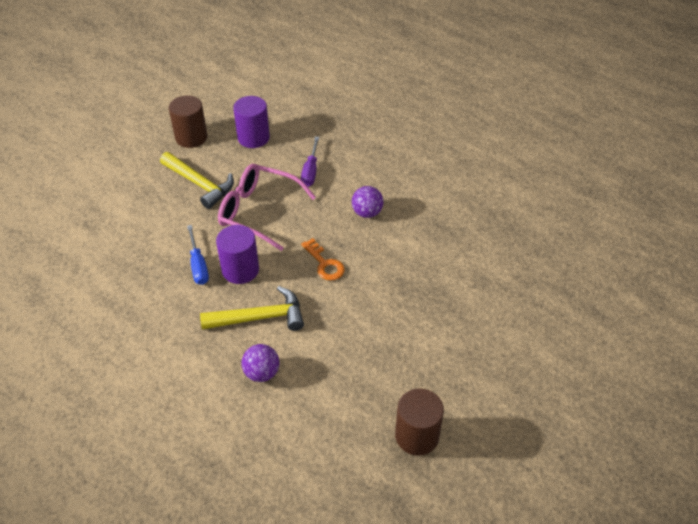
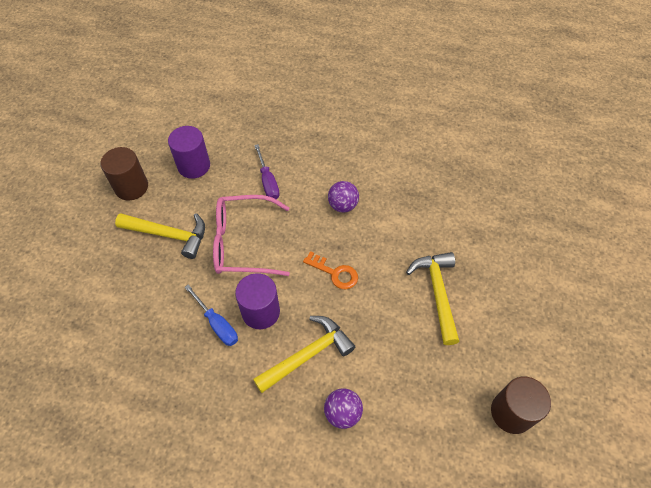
camera: 25 degrees left, 10 degrees up
(410, 314) = (437, 293): none -> yellow hammer

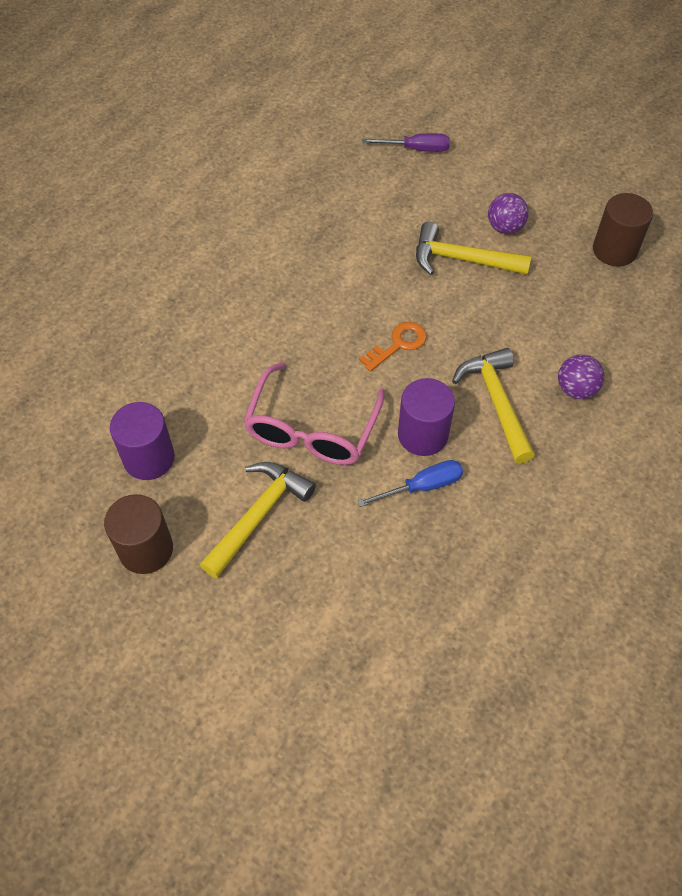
camera: 70 degrees left, 0 degrees up
(268, 181) = (225, 376): purple screwdriver -> purple screwdriver (416, 149)
(343, 205) = (303, 307): purple ball -> purple ball (505, 227)

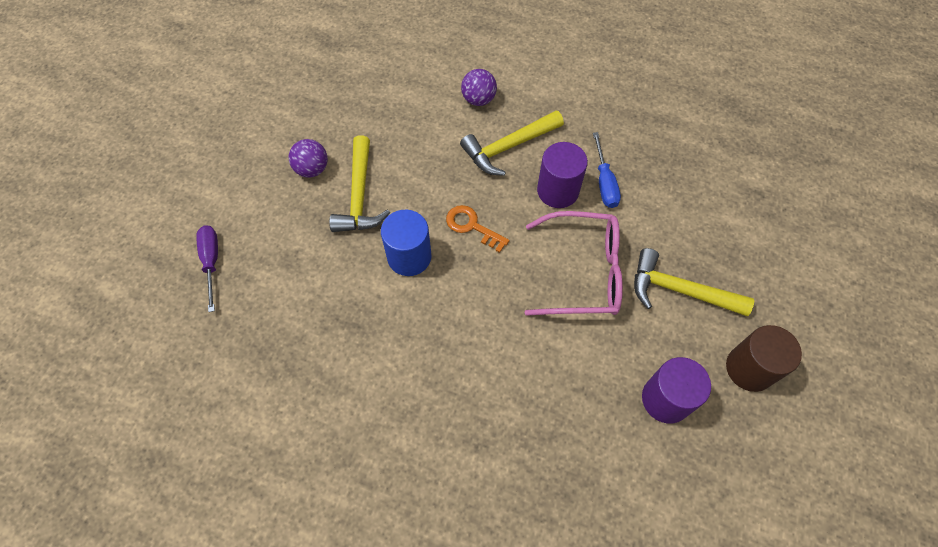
camera: 105 degrees left, 5 degrees up
(378, 286) = (409, 257): none -> blue cylinder
(422, 486) = (604, 182): blue screwdriver -> blue screwdriver turned 150 degrees counterclockwise
(614, 250) = (324, 89): brown cylinder -> none

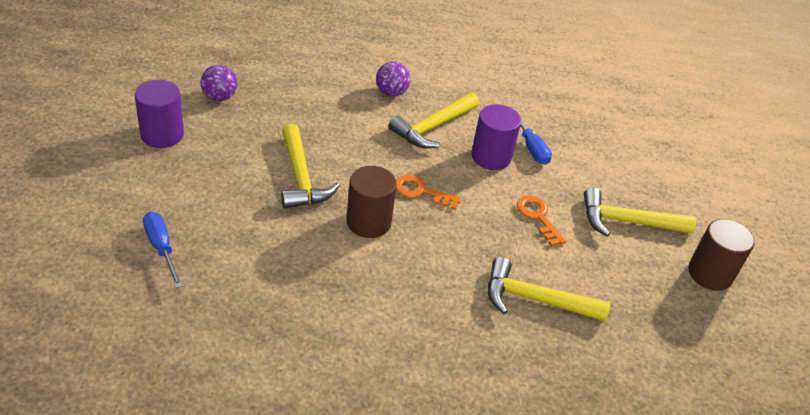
camera: 20 degrees left, 20 degrees down
(211, 262) = (161, 248): purple screwdriver -> blue screwdriver
(312, 169) = (245, 160): purple ball -> purple ball (219, 97)
(409, 257) = (368, 222): blue cylinder -> brown cylinder
(548, 372) = (535, 299): none -> yellow hammer
(583, 272) = (538, 217): pink glasses -> orange key
(666, 399) = (648, 307): purple cylinder -> purple cylinder (162, 135)

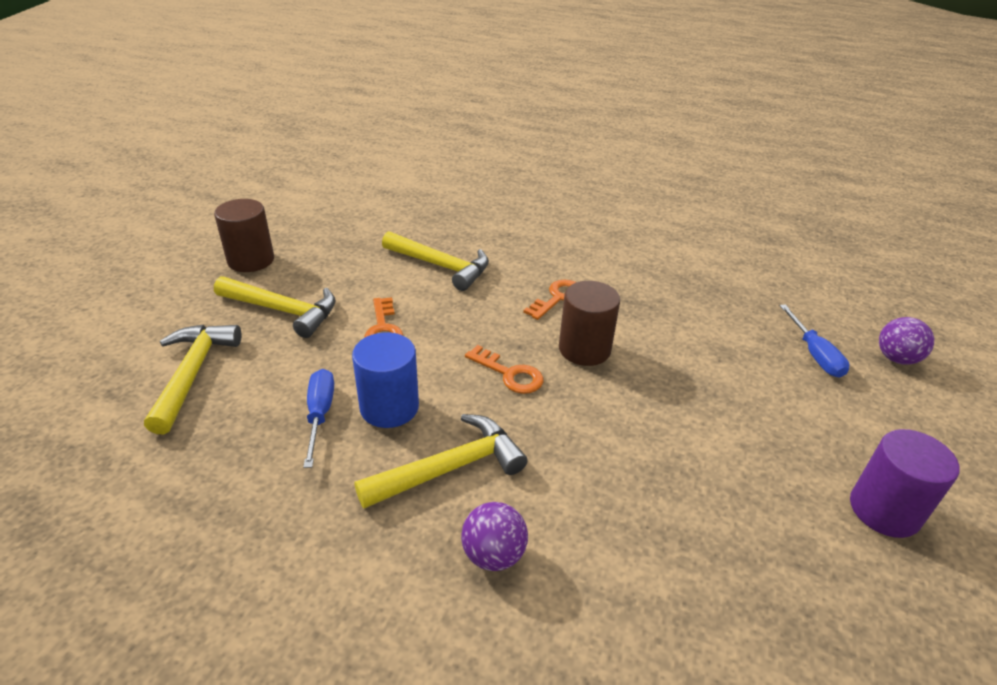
camera: 160 degrees left, 5 degrees down
(219, 97) = (817, 585): purple ball -> purple ball (896, 358)
(301, 177) = (664, 413): yellow hammer -> yellow hammer (193, 374)
(405, 276) = (557, 298): none -> orange key
(491, 157) = (389, 407): purple cylinder -> blue cylinder

